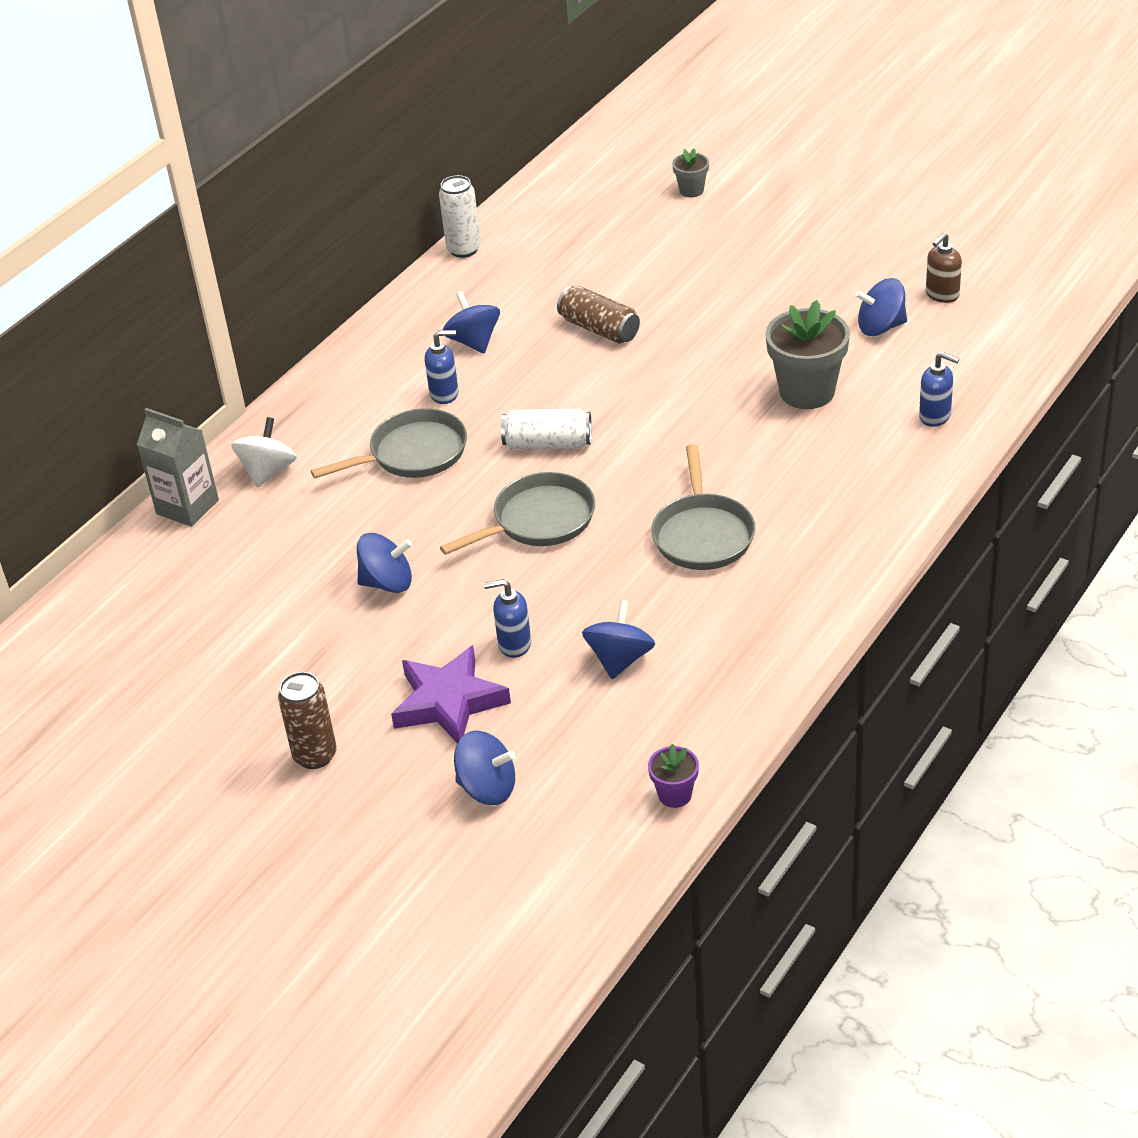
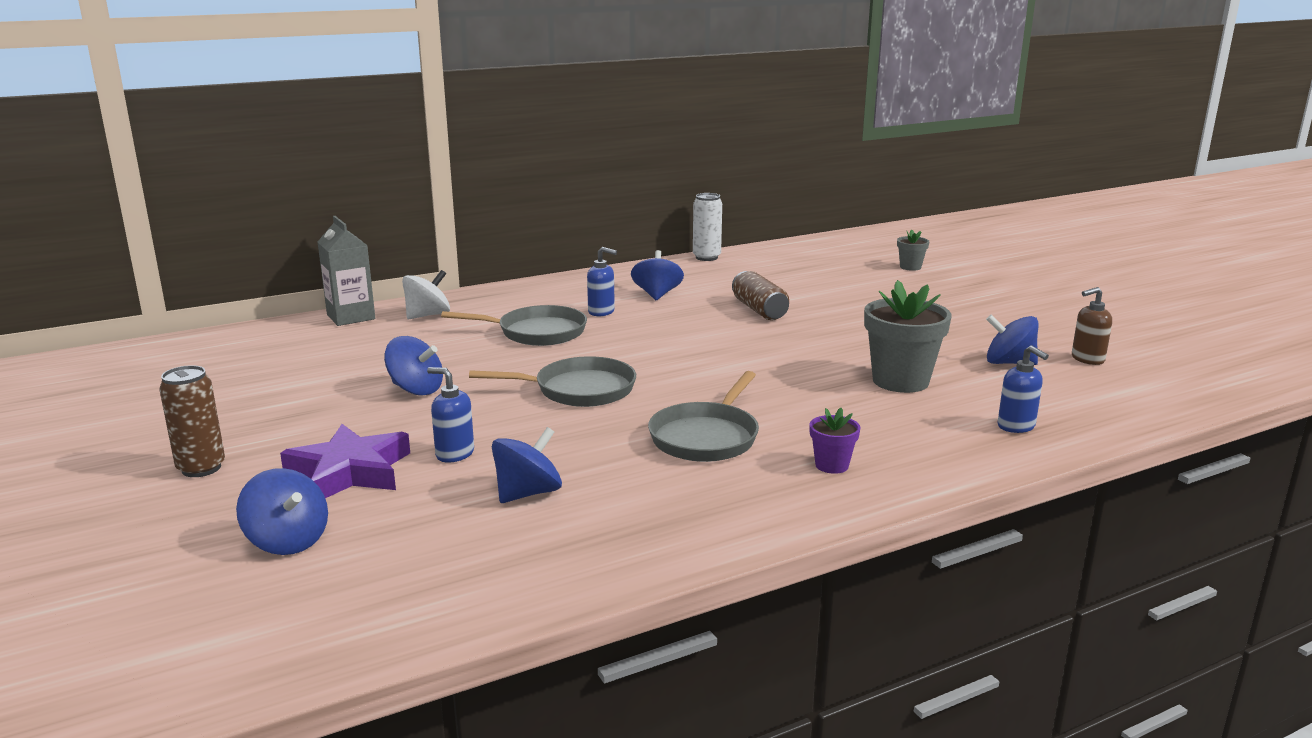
camera: 25 degrees right, 20 degrees down
(548, 443) = (643, 353): white can -> none
(675, 795) = (439, 616): purple flower pot -> purple flower pot (831, 465)

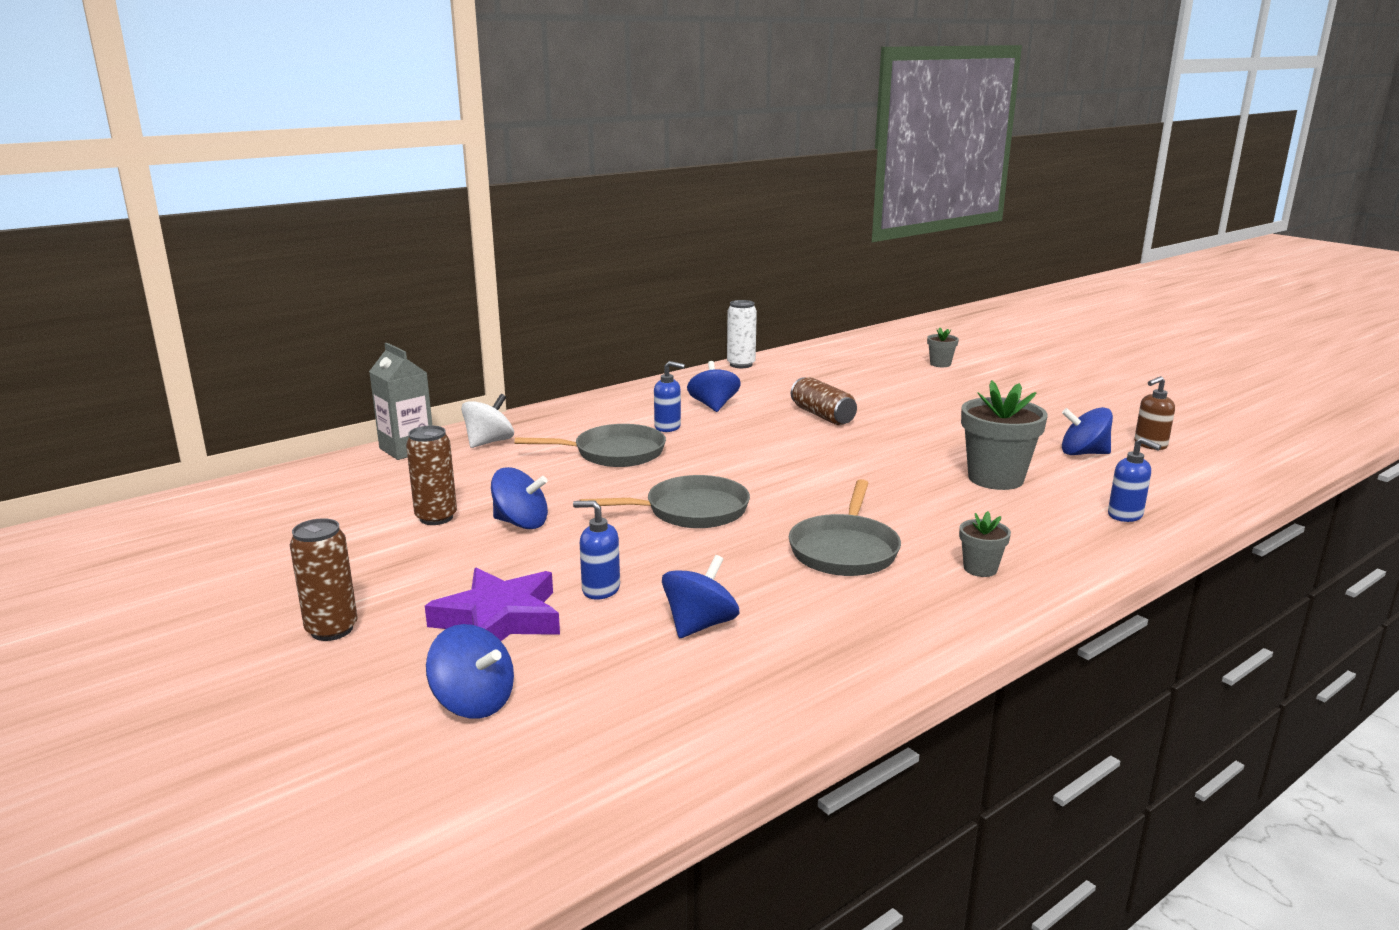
camera: 10 degrees left, 0 degrees up
(343, 379) = (436, 518): none -> brown can
(831, 465) = (980, 569): purple flower pot -> grey flower pot

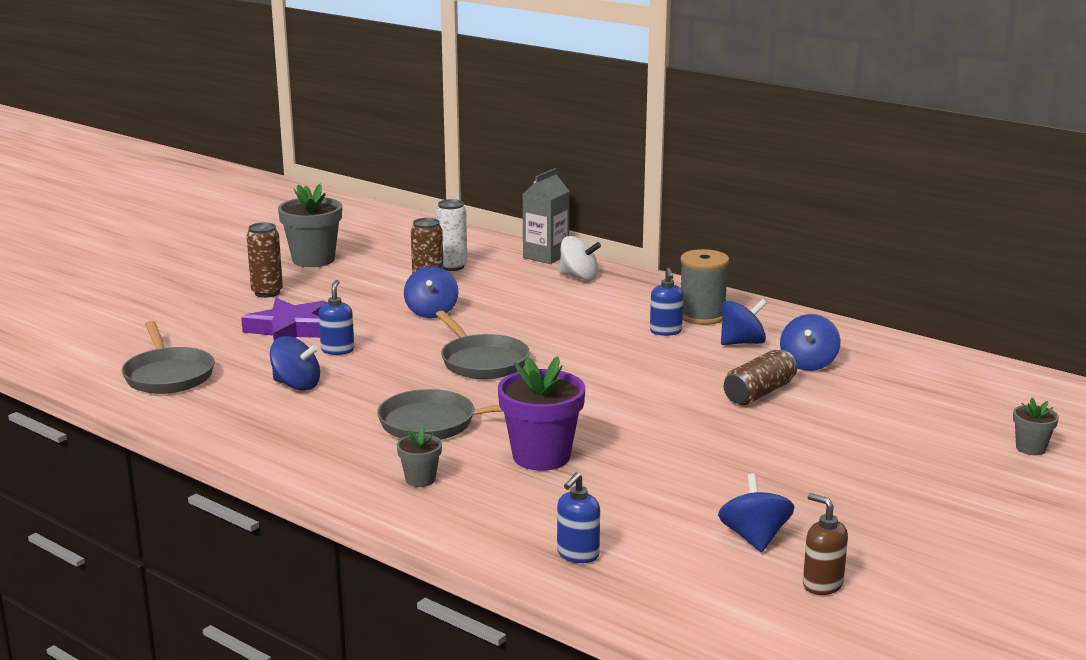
camera: 75 degrees right, 0 degrees up
(473, 702) = (195, 339): blue spinning top -> blue spinning top (808, 363)
(613, 453) = (586, 320): grey pan -> grey pan (168, 375)
(641, 410) = (702, 316): none -> grey spool
(741, 365) = (893, 341): white can -> white can (452, 266)
(933, 508) = (541, 456): none -> purple flower pot
(995, 478) = (637, 486): grey flower pot -> grey flower pot (313, 260)

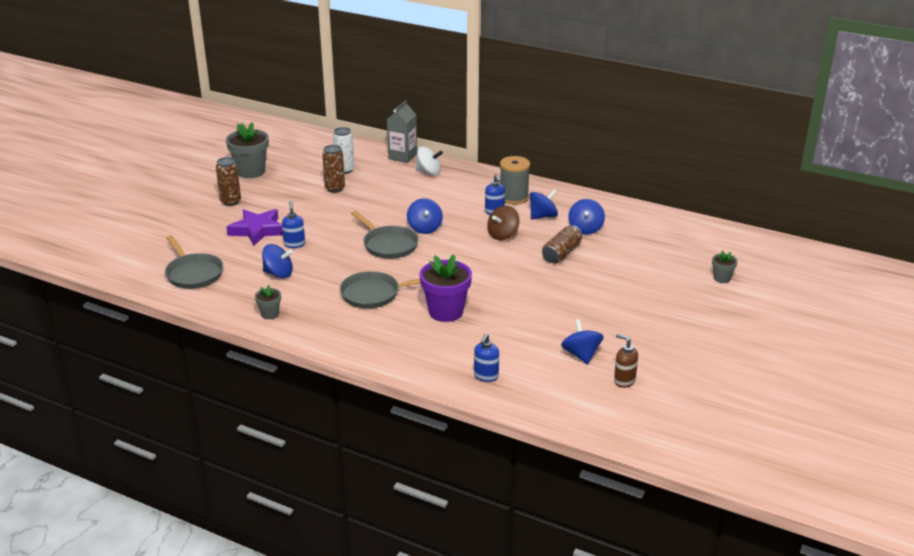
camera: 10 degrees left, 10 degrees up
(420, 479) = (379, 335): grey flower pot -> grey flower pot (270, 314)
(431, 312) = (344, 208): blue spinning top -> blue spinning top (424, 228)
(669, 362) = (503, 235): none -> brown spinning top

